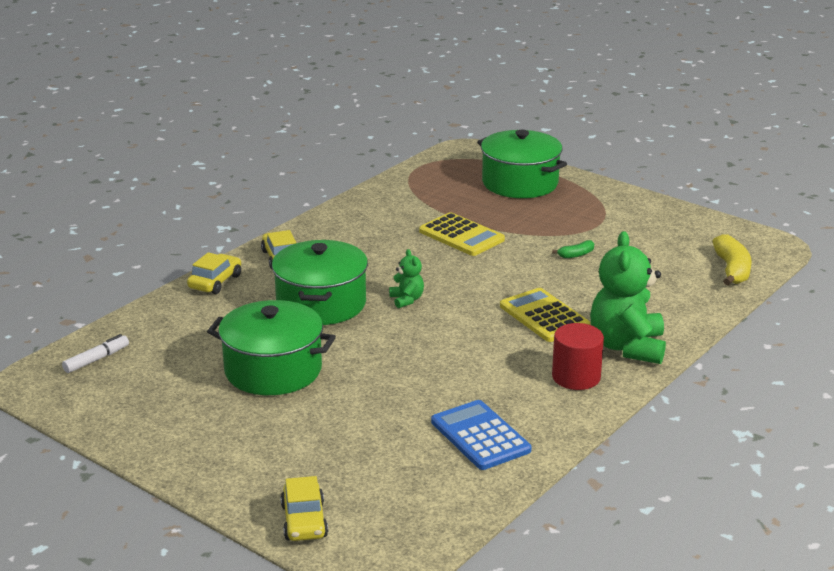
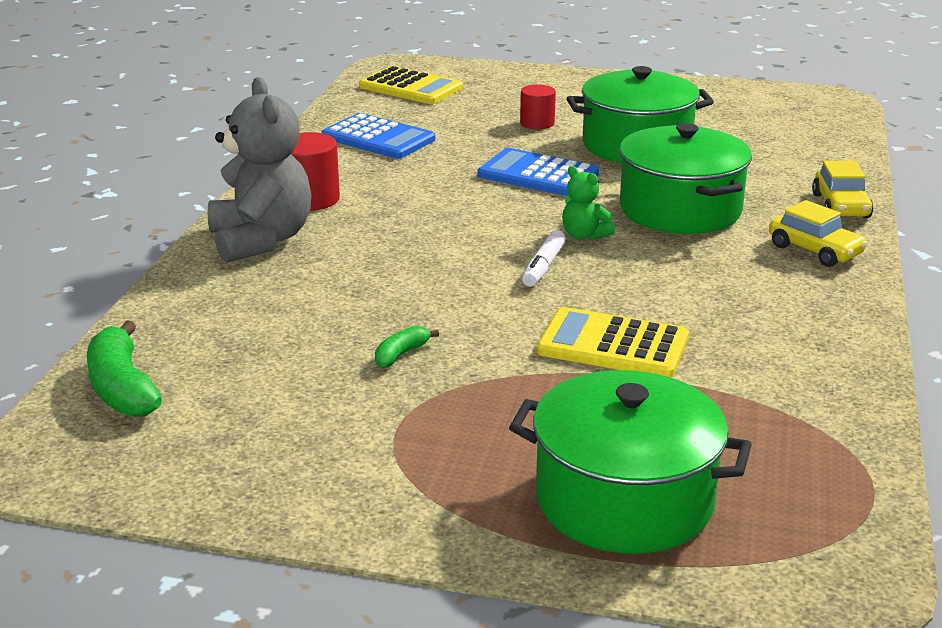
camera: 155 degrees right, 0 degrees up
(96, 359) = (814, 121): white marker -> white marker (543, 267)
(304, 521) = (475, 73): yellow car -> none
(324, 419) = (537, 123): none -> red cylinder
(384, 358) = (538, 174): none -> blue calculator
(544, 316) = (389, 253): yellow calculator -> yellow calculator (411, 87)
(627, 347) = (261, 240): green teddy bear -> grey teddy bear
(732, 270) = (122, 388): yellow banana -> green banana

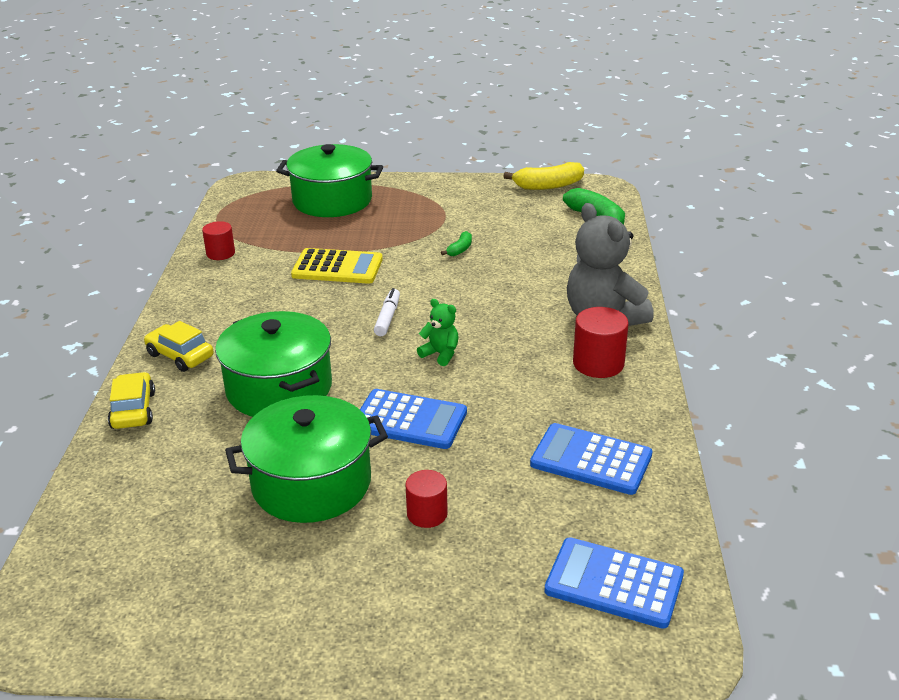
camera: 170 degrees right, 5 degrees up
(140, 483) = (548, 186): none -> yellow banana
(411, 87) = (614, 583): yellow calculator -> blue calculator
(584, 235) = (360, 350): green teddy bear -> green teddy bear (440, 354)
(825, 393) = (220, 253): none -> red cylinder

